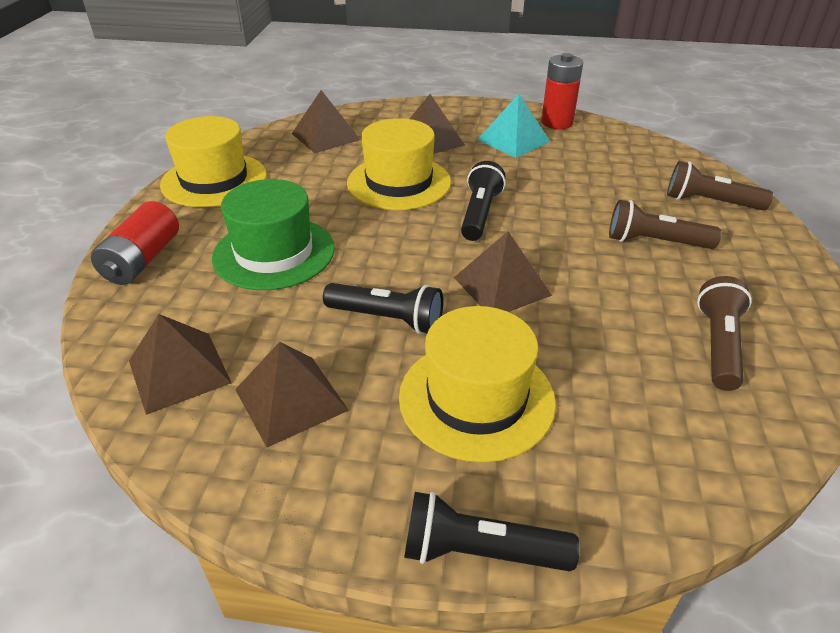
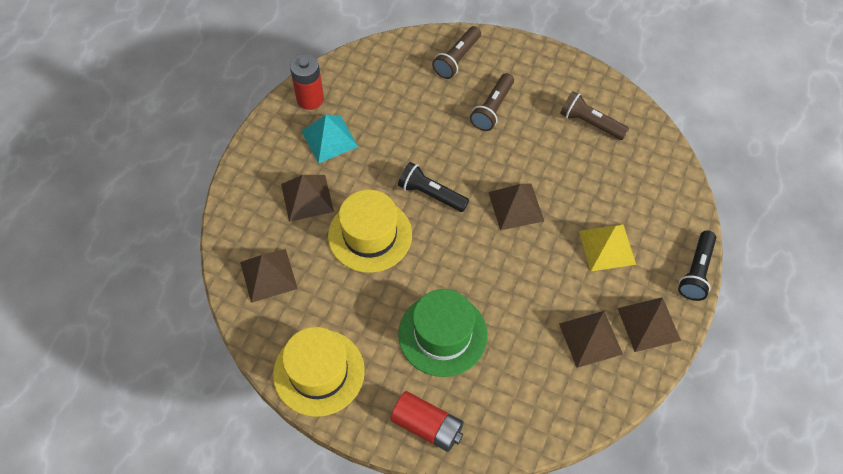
camera: 75 degrees left, 20 degrees up
(179, 371) = (555, 398): brown pyramid -> brown pyramid (648, 324)
(387, 319) = (532, 276): black flashlight -> none
(476, 398) = (607, 247): yellow hat -> yellow pyramid

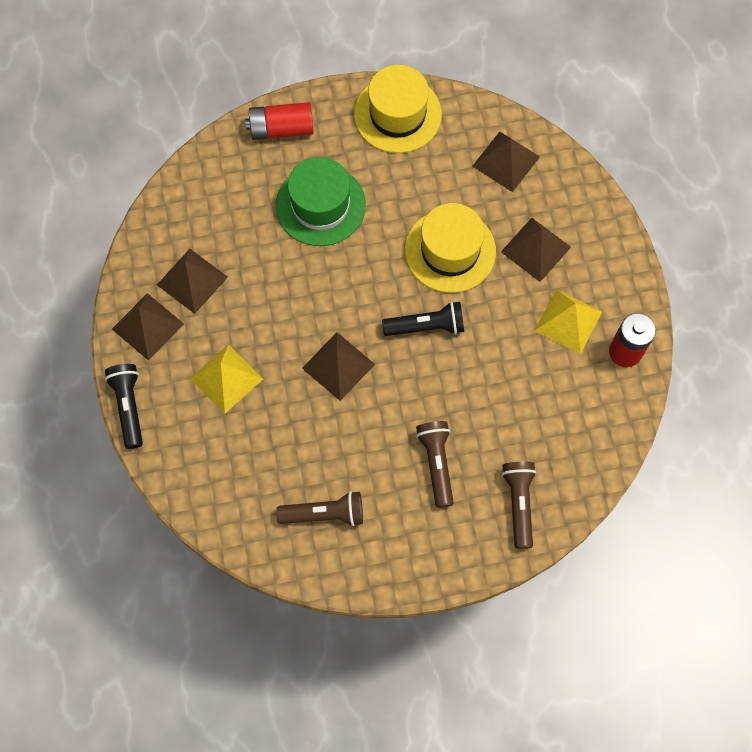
camera: 145 degrees right, 10 degrees up
(329, 139) = (568, 321): turquoise pyramid -> yellow pyramid

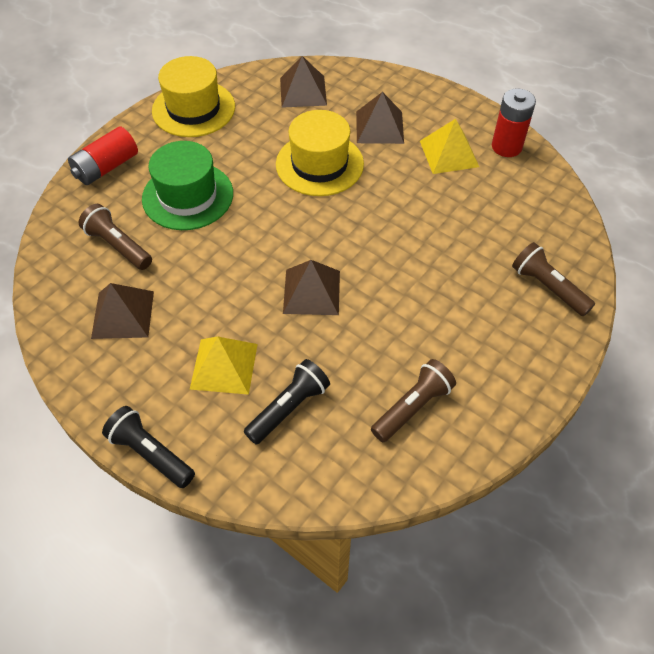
camera: 40 degrees left, 15 degrees down
(147, 326) = (111, 376): brown pyramid -> none
(426, 326) = (352, 221): black flashlight -> black flashlight (288, 408)
(436, 464) = (460, 305): brown flashlight -> brown flashlight (118, 246)

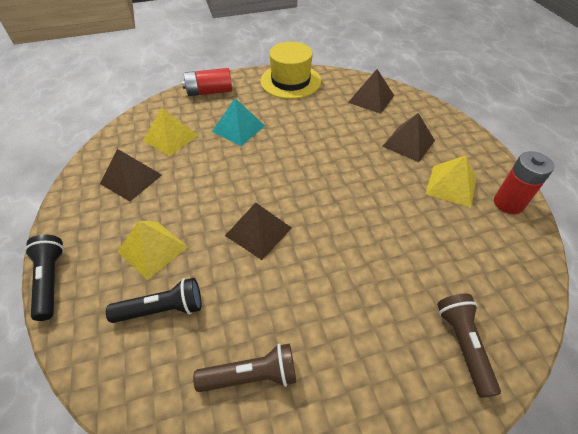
camera: 35 degrees right, 5 degrees down
(118, 246) = (170, 138): brown flashlight -> yellow pyramid
(188, 196) = (238, 128): green hat -> turquoise pyramid
(319, 164) = (342, 148): yellow hat -> none

